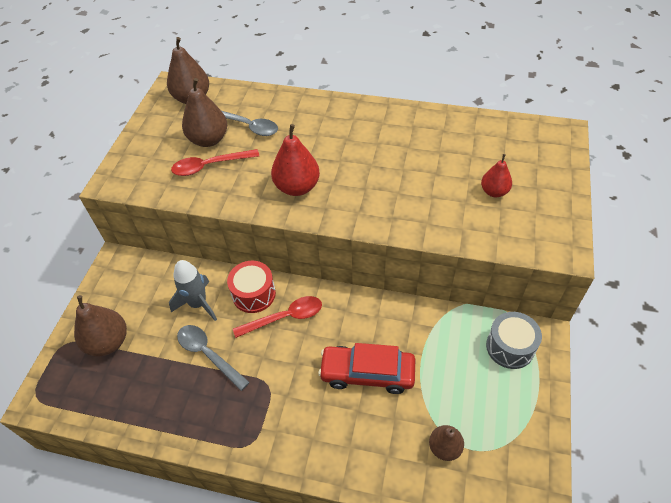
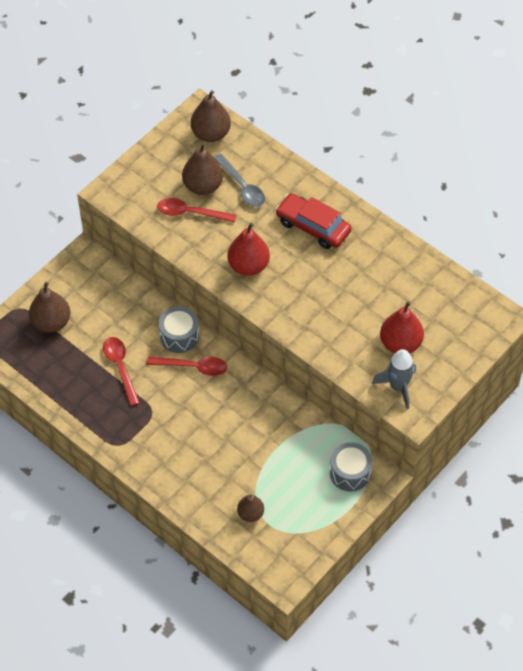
camera: 25 degrees right, 5 degrees up
(198, 304) = (132, 323): grey rocket -> grey rocket (398, 387)
(208, 354) = (120, 367): grey spoon -> red spoon
(254, 294) = (179, 336): red drum -> grey drum
(367, 373) = (229, 438): red car -> red car (313, 226)
(494, 192) = (400, 343): red pear -> red pear, size x1.63

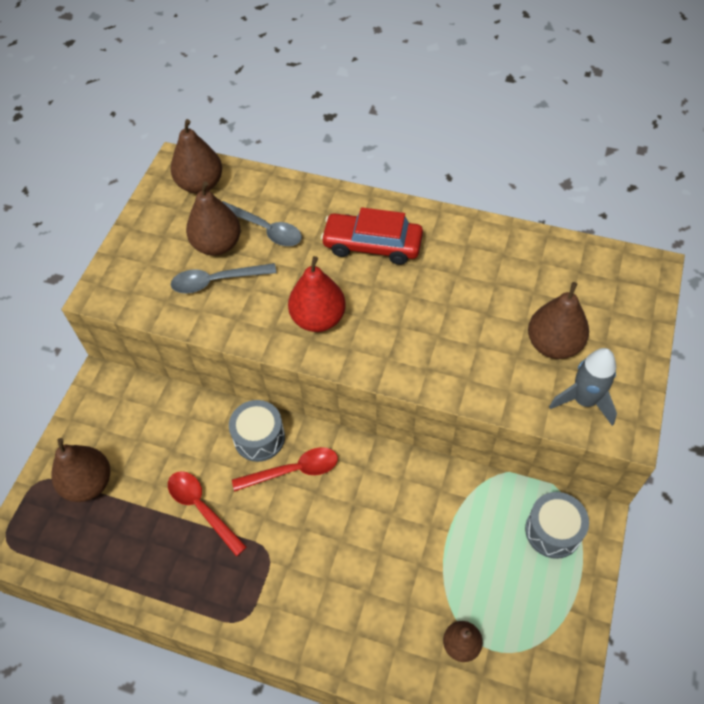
camera: 20 degrees left, 0 degrees up
(190, 213) = (216, 281): red spoon -> grey spoon
(400, 343) = (553, 344): red pear -> brown pear

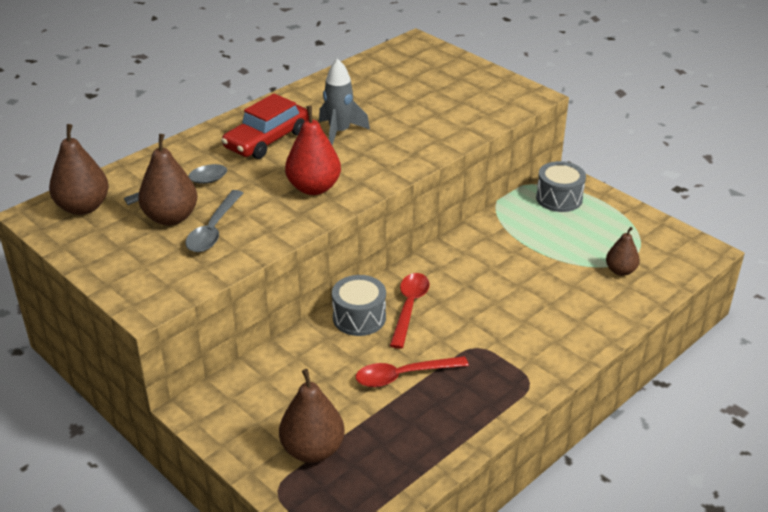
camera: 65 degrees left, 20 degrees down
(553, 344) = (441, 97): brown pear -> none
(584, 401) = (498, 102): grey rocket -> grey rocket (339, 132)

